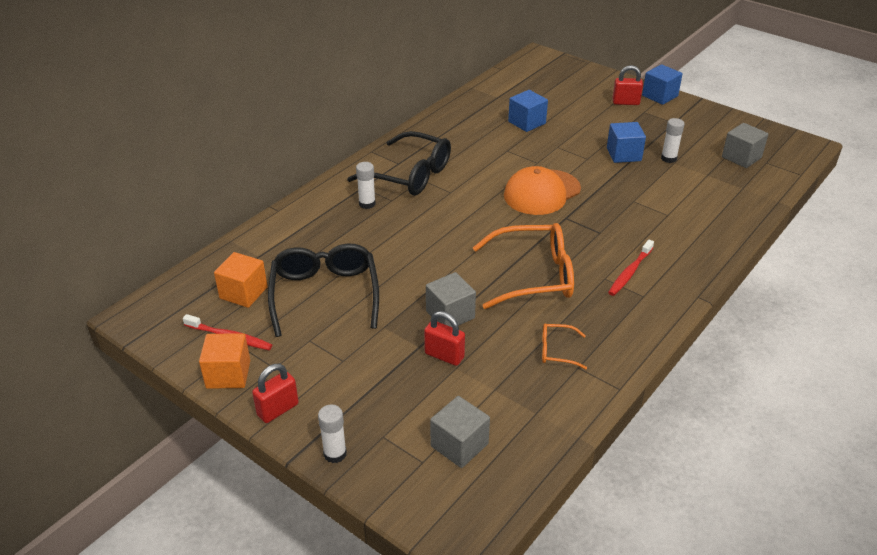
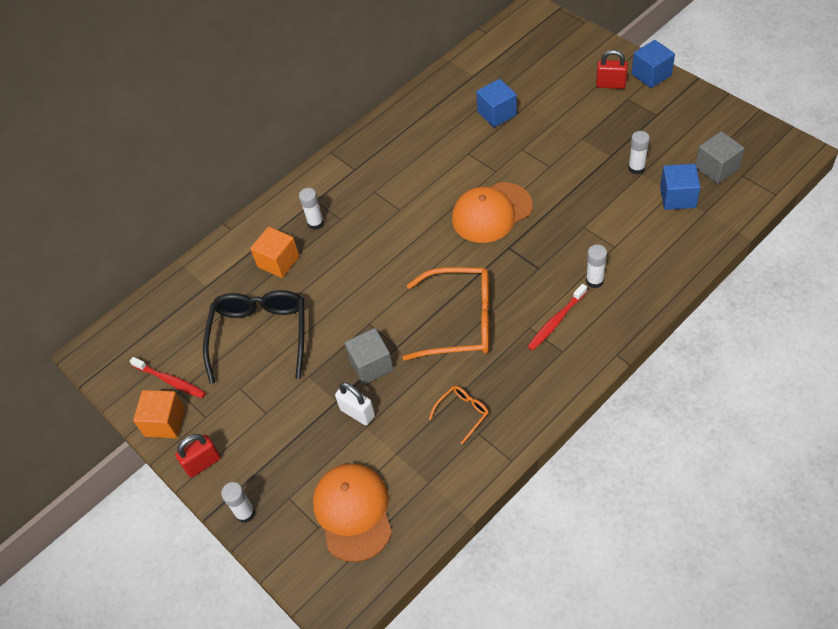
camera: 15 degrees right, 15 degrees up
(243, 293) = (188, 330): orange cube -> orange cube (278, 261)
(410, 175) = (363, 185): black glasses -> none
(444, 355) = (357, 412): red padlock -> white padlock
(459, 445) = (353, 512): grey cube -> orange cap
(557, 351) = (462, 413): orange glasses -> orange glasses turned 120 degrees clockwise
(623, 154) = (589, 161): blue cube -> blue cube (677, 197)
(657, 240) = (594, 281): none -> white glue stick

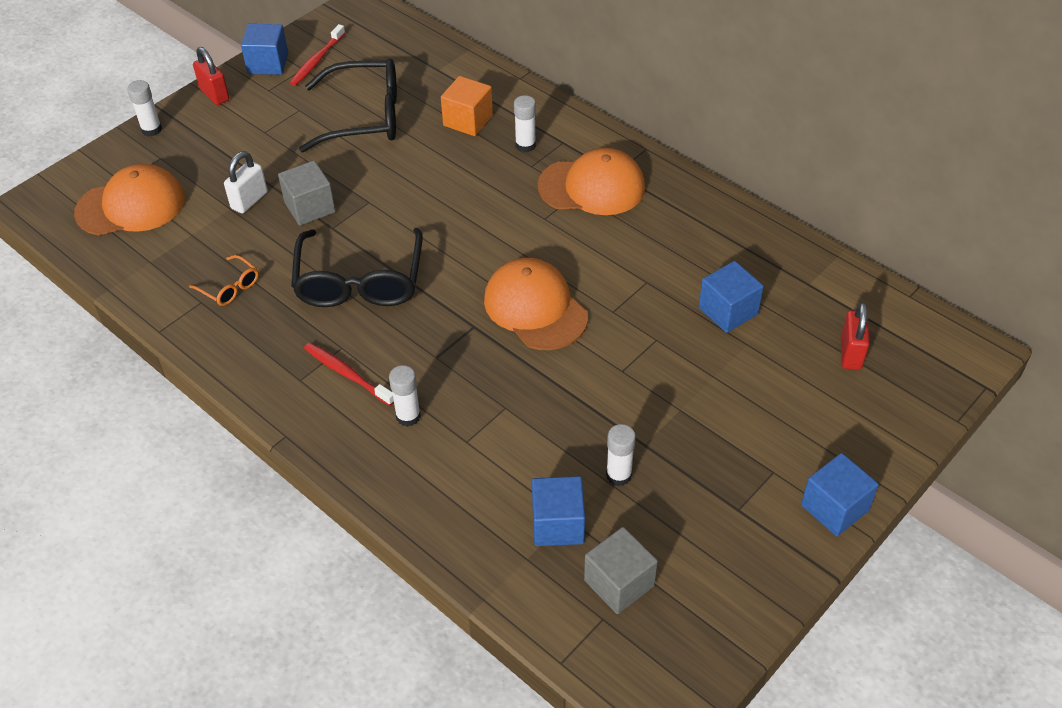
camera: 80 degrees right, 5 degrees down
(165, 422) = (268, 64): orange cube -> blue cube
(369, 182) = (592, 187): none -> orange cap
(460, 321) = (360, 281): orange glasses -> black glasses
(610, 84) = (804, 450): red padlock -> red padlock (850, 353)

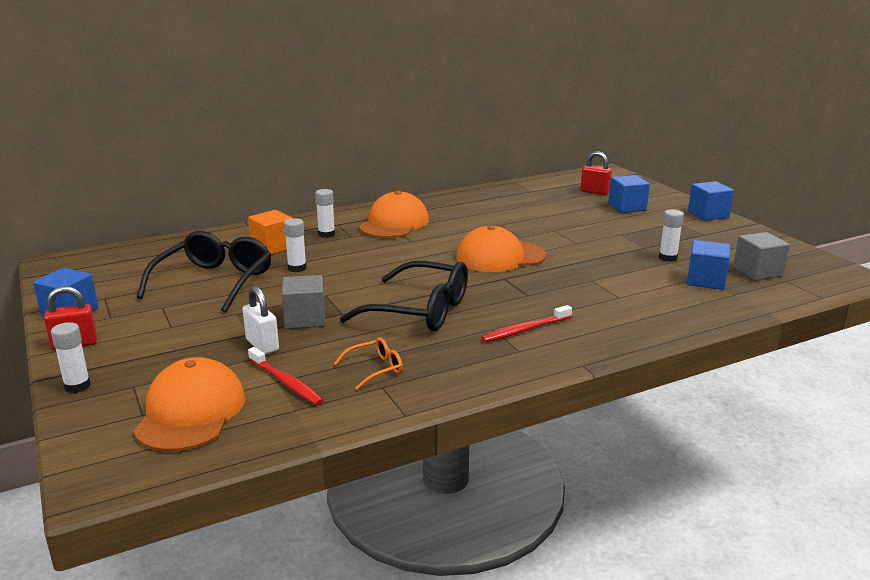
camera: 70 degrees left, 25 degrees down
(317, 60) = (104, 290): red toothbrush -> red toothbrush (286, 382)
(408, 416) = (584, 313): white glue stick -> white glue stick (297, 268)
(728, 311) = (542, 210): blue cube -> blue cube (627, 207)

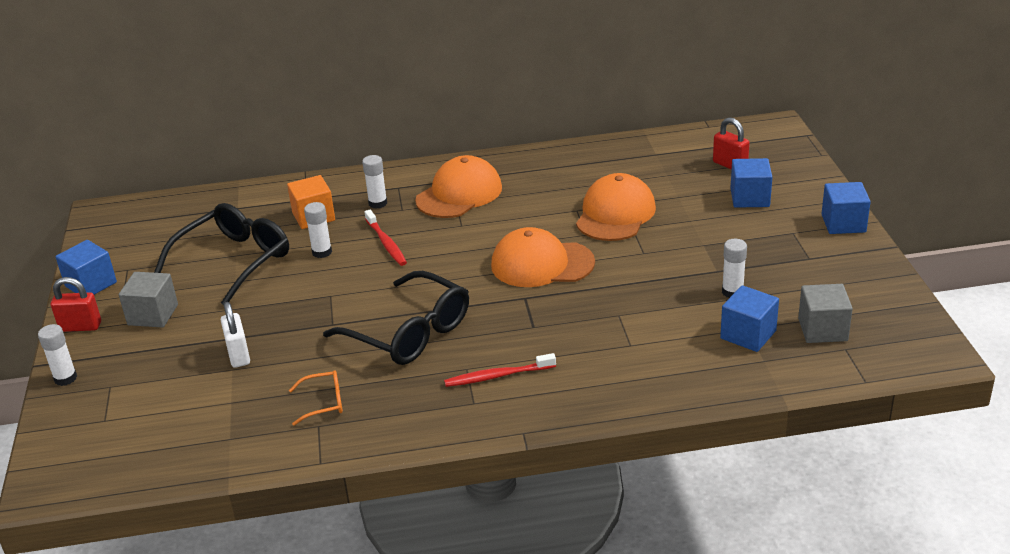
camera: 20 degrees right, 10 degrees up
(191, 412) = (143, 425): orange cap -> orange cap (615, 214)
(286, 382) = (237, 405): red toothbrush -> red toothbrush (386, 243)
(305, 319) = (293, 326): grey cube -> grey cube (153, 315)

